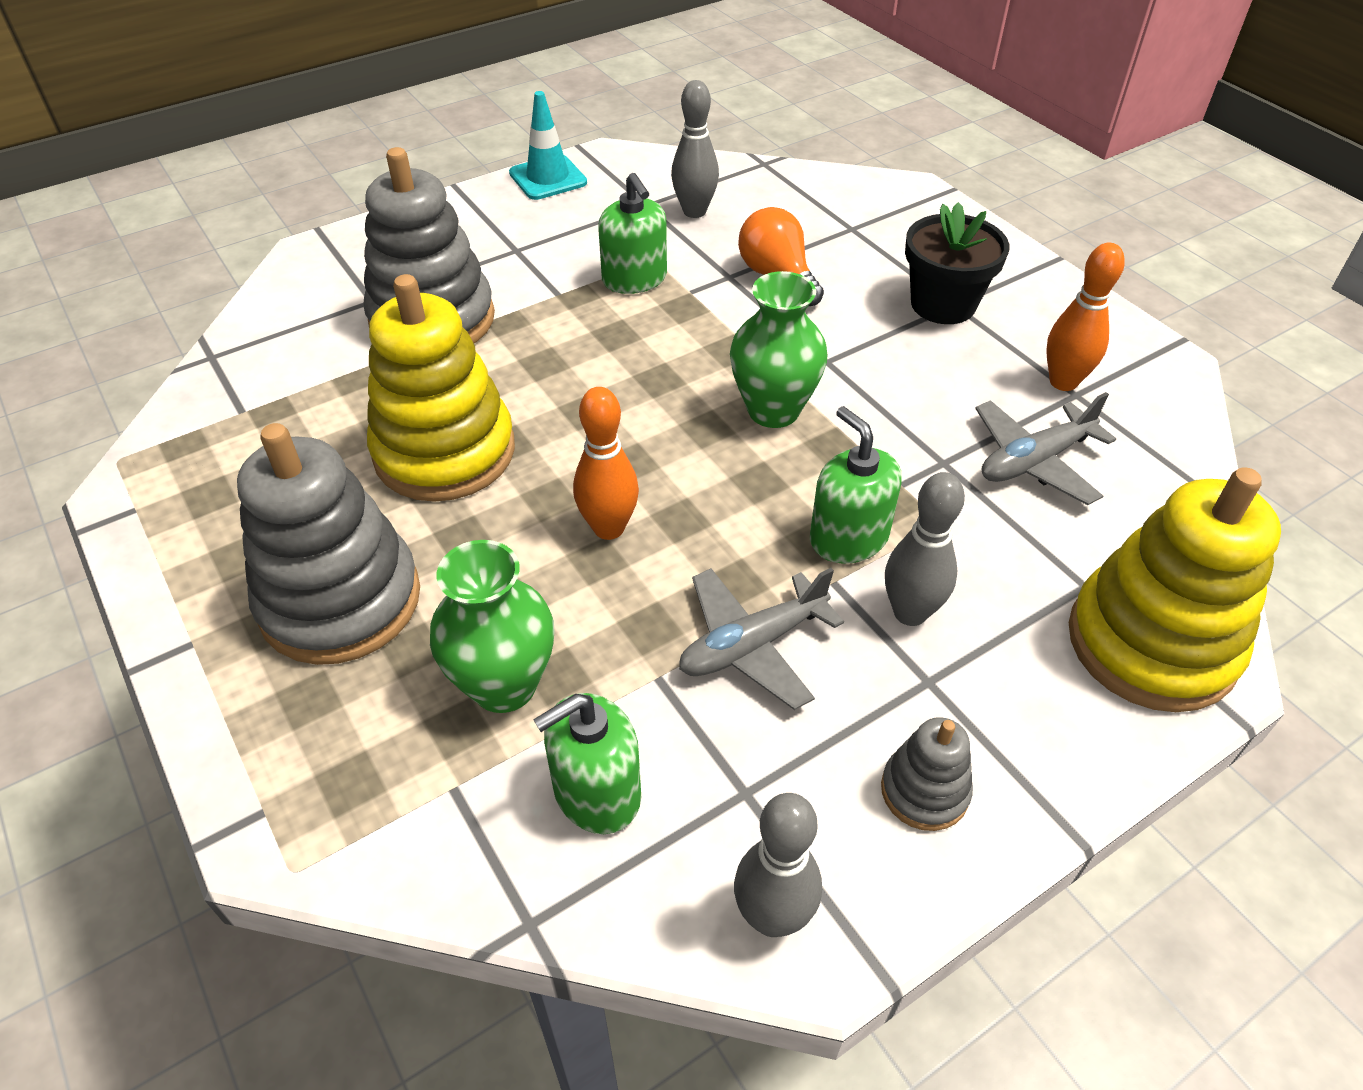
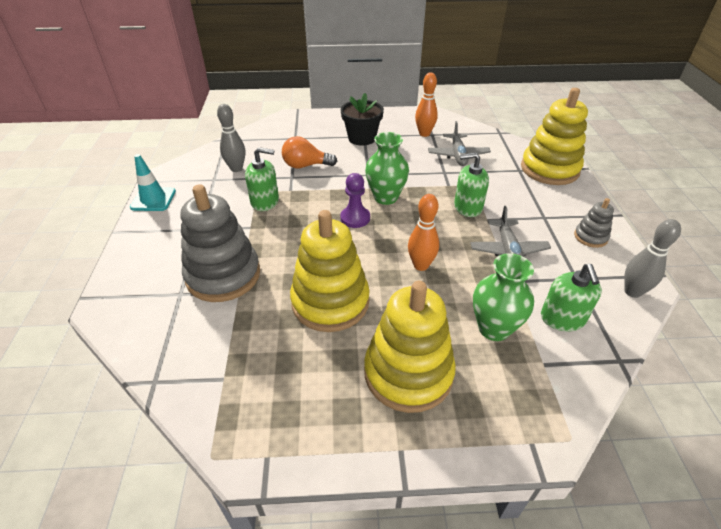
camera: 60 degrees left, 5 degrees down
(340, 600) = (408, 373): grey stacking toy -> yellow stacking toy
(676, 396) = (355, 218): none -> purple pawn
(910, 612) = (512, 208): grey bowling pin -> none

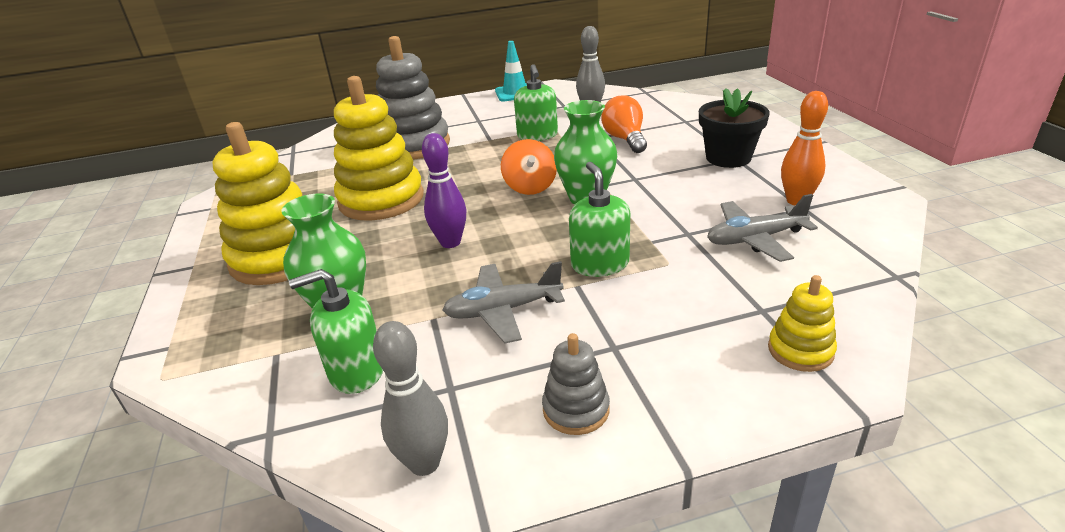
camera: 80 degrees right, 10 degrees down
(355, 218) = (530, 187): purple pawn -> orange spinning top
(421, 265) = (450, 242): orange bowling pin -> purple bowling pin
(549, 169) = (800, 350): yellow stacking toy -> yellow stacking toy, size x0.48

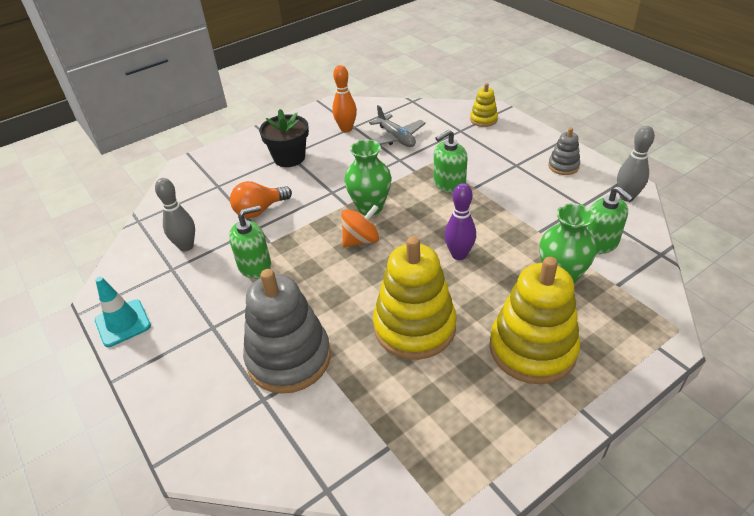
camera: 110 degrees left, 10 degrees up
(503, 310) = (514, 207): grey plane -> none

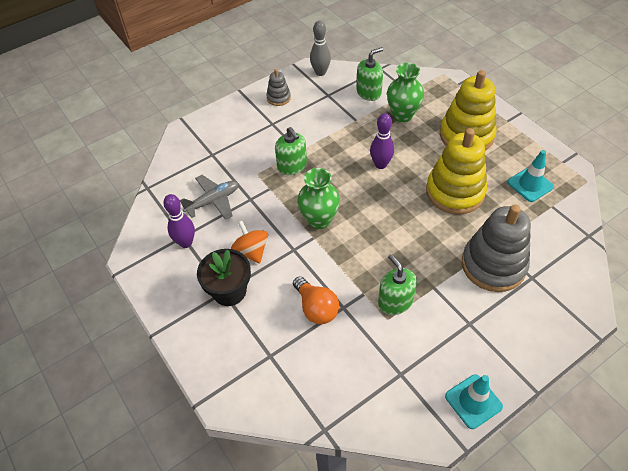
camera: 90 degrees left, 10 degrees up
(186, 246) = (368, 367): grey bowling pin -> none
(346, 129) = (186, 243): orange bowling pin -> purple bowling pin
(361, 240) = (362, 225): orange spinning top -> orange spinning top (251, 251)
(433, 422) = (530, 184): none -> turquoise traffic cone
(483, 119) = (198, 137): yellow stacking toy -> none

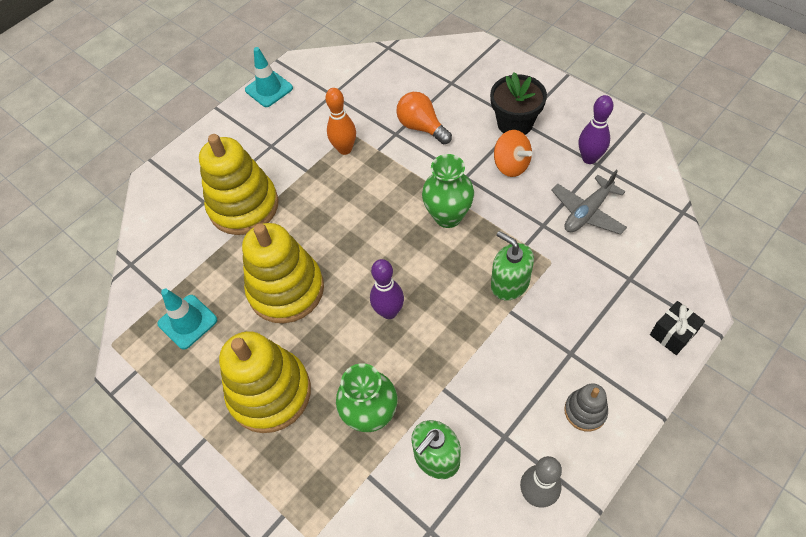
camera: 170 degrees right, 5 degrees up
(207, 122) = (672, 334): none -> black gift
(395, 301) = (345, 149): green soap dispenser -> orange bowling pin
(493, 265) = (244, 206): grey stacking toy -> yellow stacking toy

